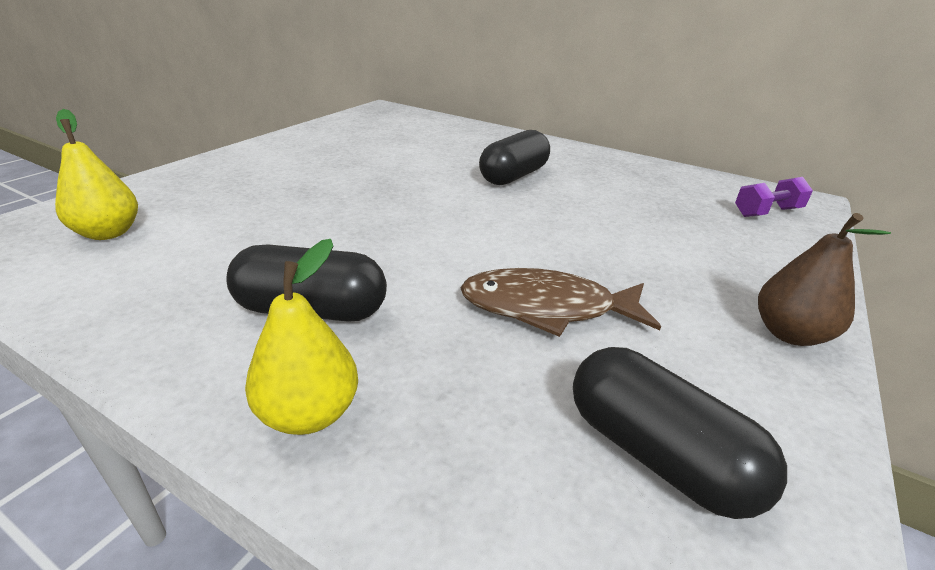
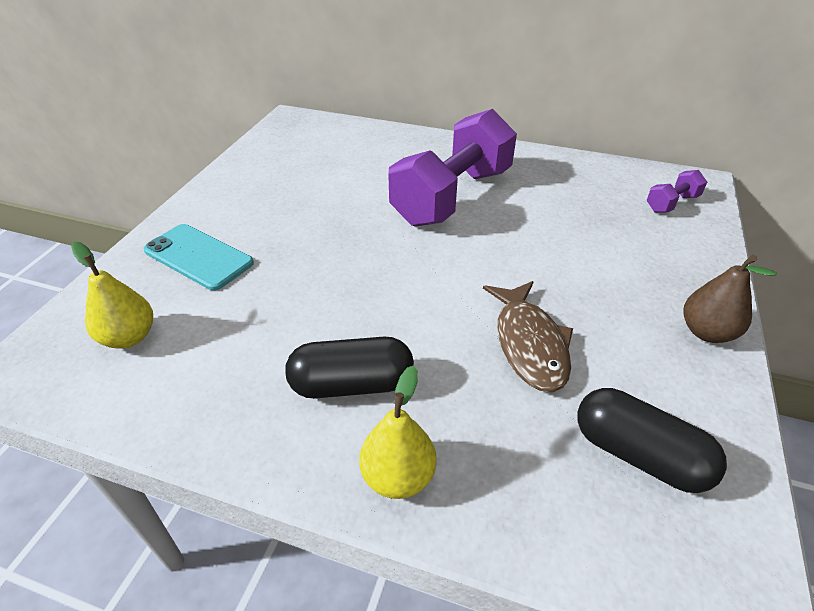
camera: 10 degrees left, 10 degrees up
(226, 185) = (198, 257): none -> turquoise phone
(514, 176) = (452, 197): black capsule -> purple dumbbell
(547, 308) = (529, 344): brown fish -> brown fish turned 90 degrees counterclockwise

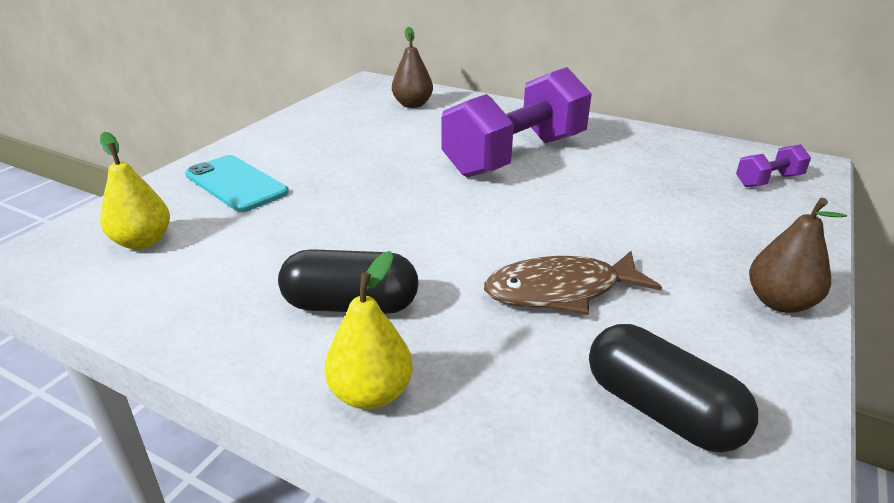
camera: 10 degrees right, 10 degrees down
(340, 143) = (412, 105): none -> brown pear
(529, 344) = (560, 291): brown fish -> brown fish turned 75 degrees clockwise

